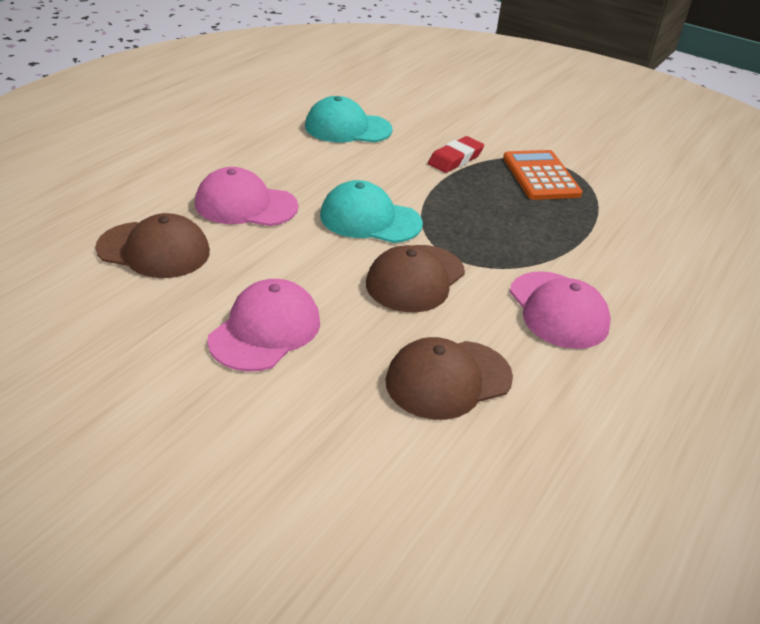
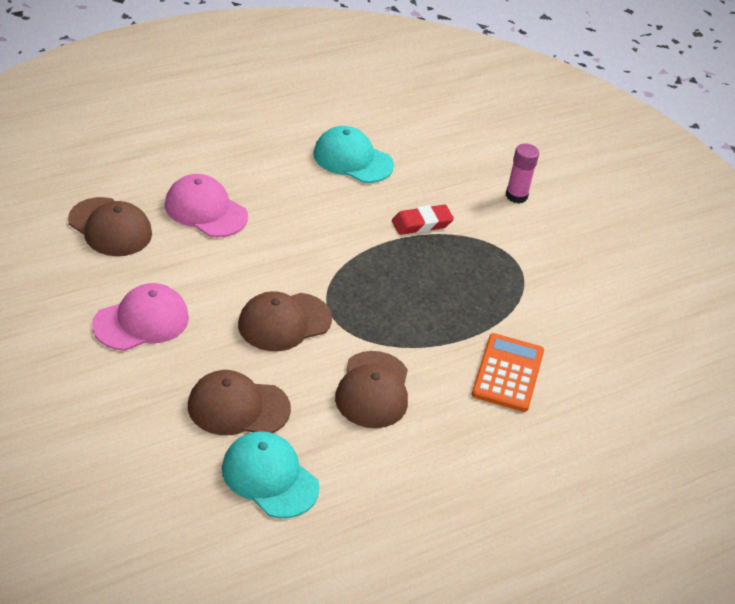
camera: 25 degrees right, 5 degrees up
(370, 219) = (294, 257): turquoise cap -> turquoise cap (270, 477)
(508, 119) = (516, 196): none -> pink glue stick
(540, 176) = (485, 267): orange calculator -> orange calculator (507, 373)
(558, 310) = (373, 390): pink cap -> brown cap

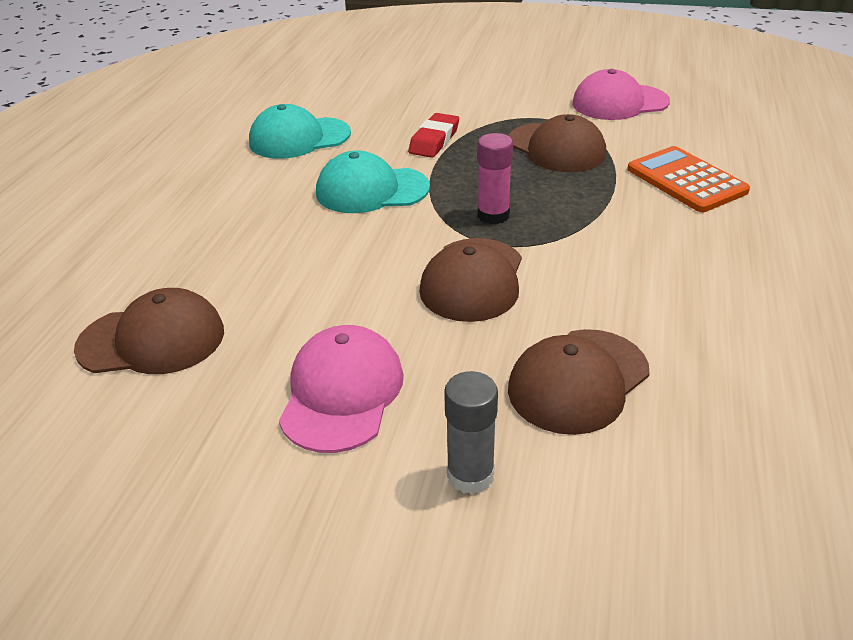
camera: 40 degrees left, 5 degrees down
(131, 398) = (470, 475): none -> grey glue stick
(205, 210) = (233, 254): pink cap -> pink cap (619, 103)
(270, 477) = (726, 412): turquoise cap -> turquoise cap (371, 190)
(373, 390) = (639, 267): brown cap -> brown cap (556, 148)
(516, 196) = (461, 86): pink glue stick -> pink glue stick (493, 216)

